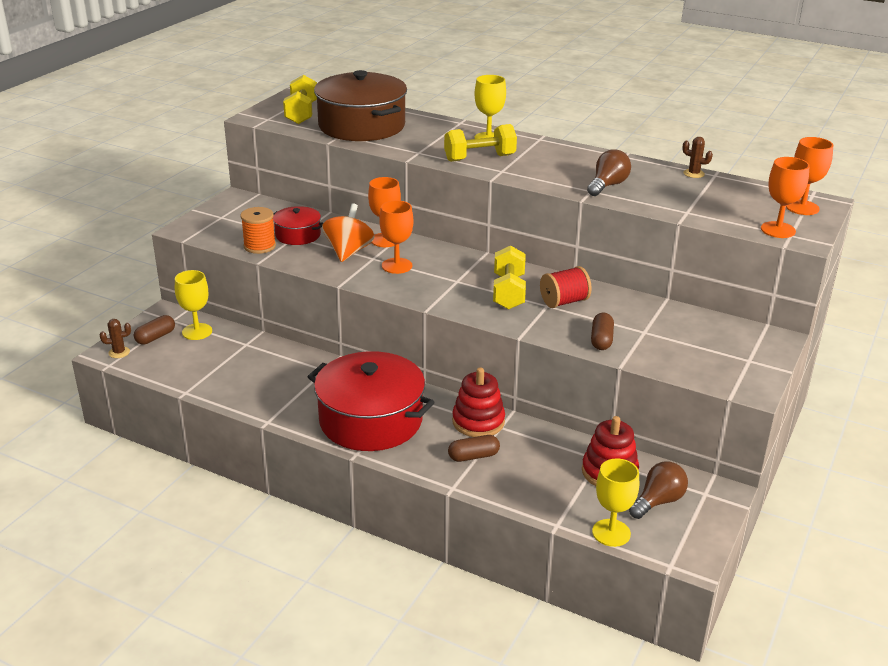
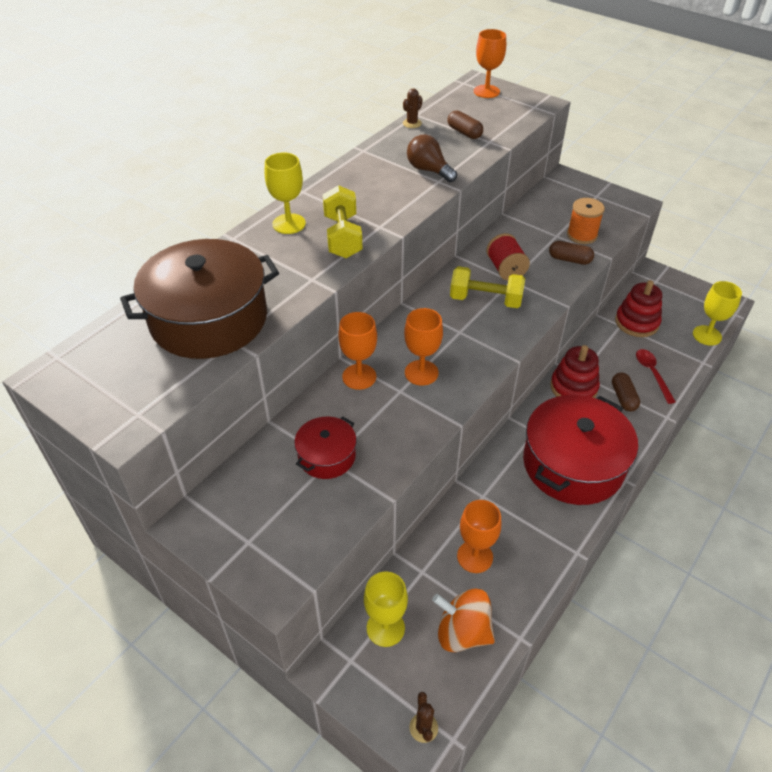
camera: 80 degrees left, 15 degrees up
(155, 337) = (391, 680): brown capsule -> brown capsule (464, 132)
(259, 246) = (348, 497): orange spool -> orange spool (582, 235)
(301, 113) = (134, 376): yellow dumbbell -> none
(348, 252) = (381, 410): orange spinning top -> orange spinning top (462, 632)
(520, 480) = (652, 374): none -> red spoon
(658, 501) = (668, 305): brown light bulb -> none
(778, 230) = (525, 109): orange goblet -> orange goblet (475, 556)

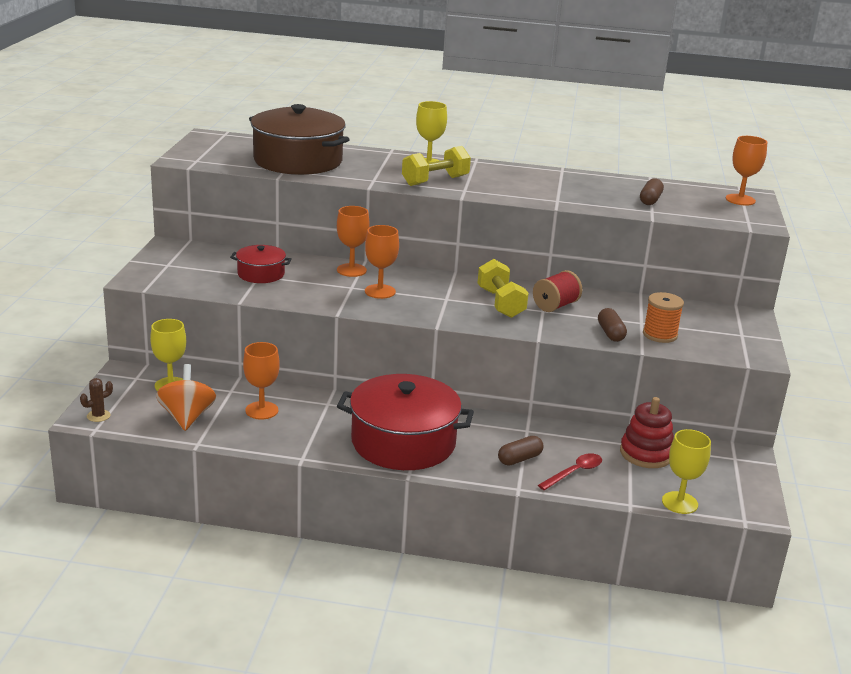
camera: 60 degrees right, 20 degrees down
(412, 123) = (632, 180): brown cactus -> none
(429, 170) = (568, 195): brown light bulb -> none
(573, 387) = (504, 429): red stacking toy -> none

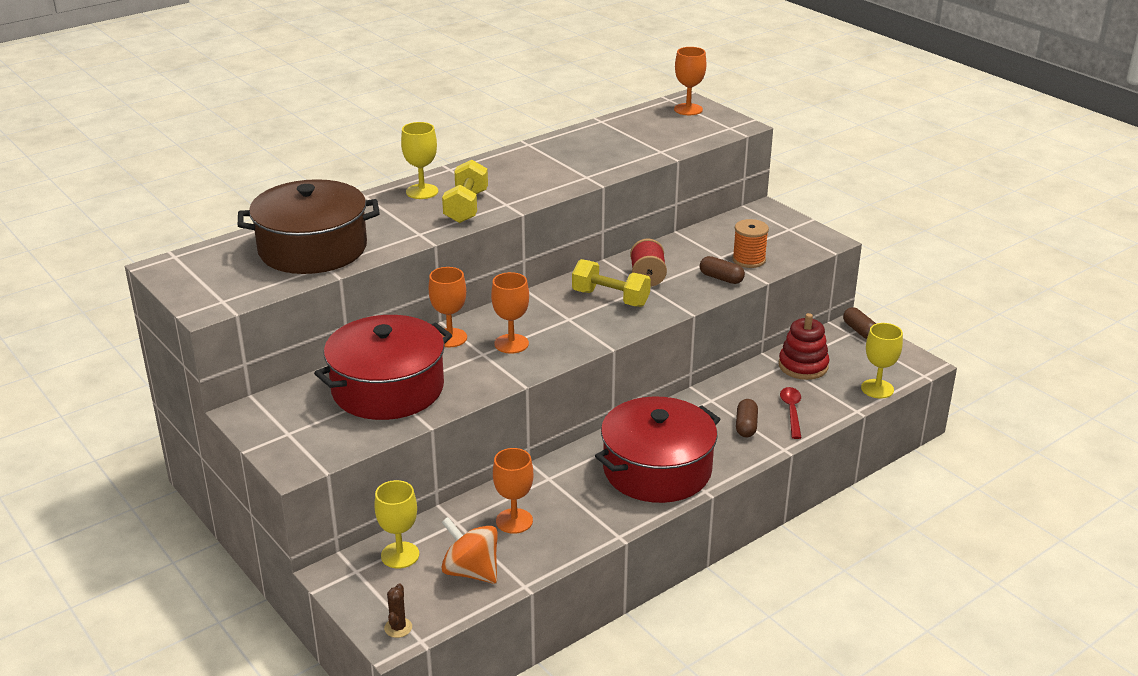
camera: 45 degrees left, 5 degrees up
(261, 274) = (388, 389): red pot -> red pot, size x2.01
(650, 200) = (640, 141): brown capsule -> brown capsule (859, 331)

